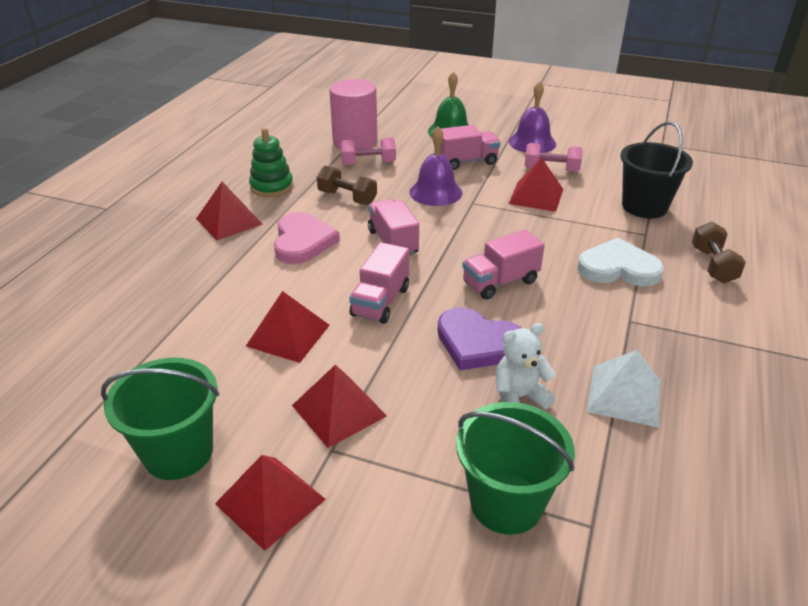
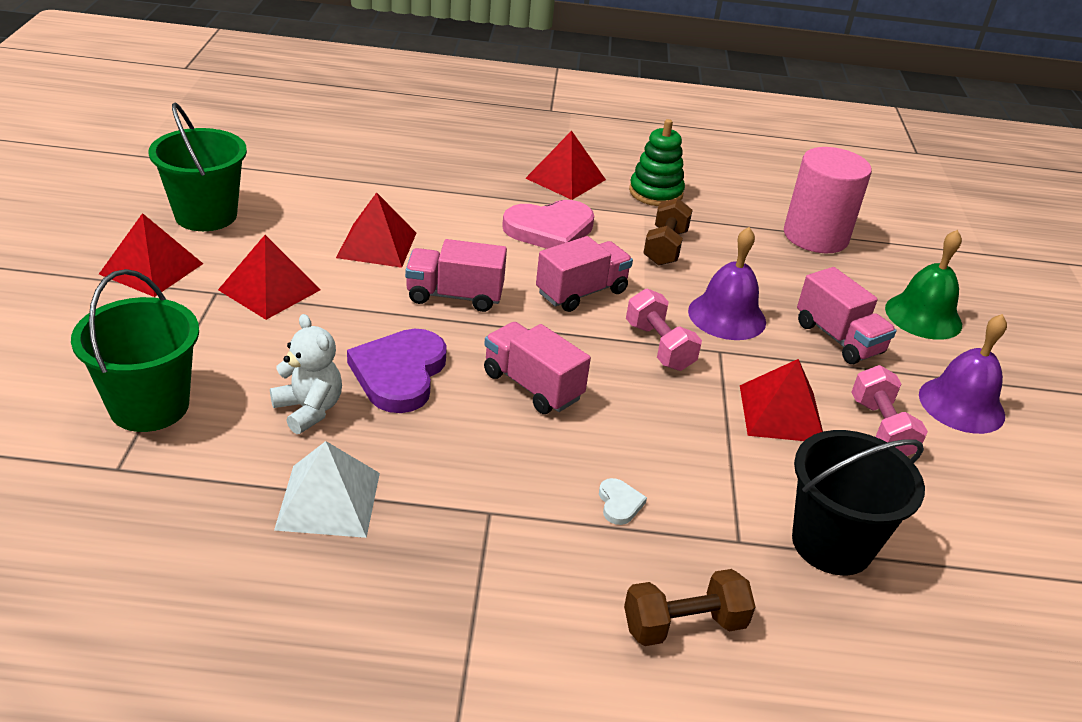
camera: 70 degrees right, 0 degrees up
(368, 163) = (765, 253): pink dumbbell -> pink dumbbell (659, 346)
(618, 268) = (619, 503): white heart -> white heart, size x0.44

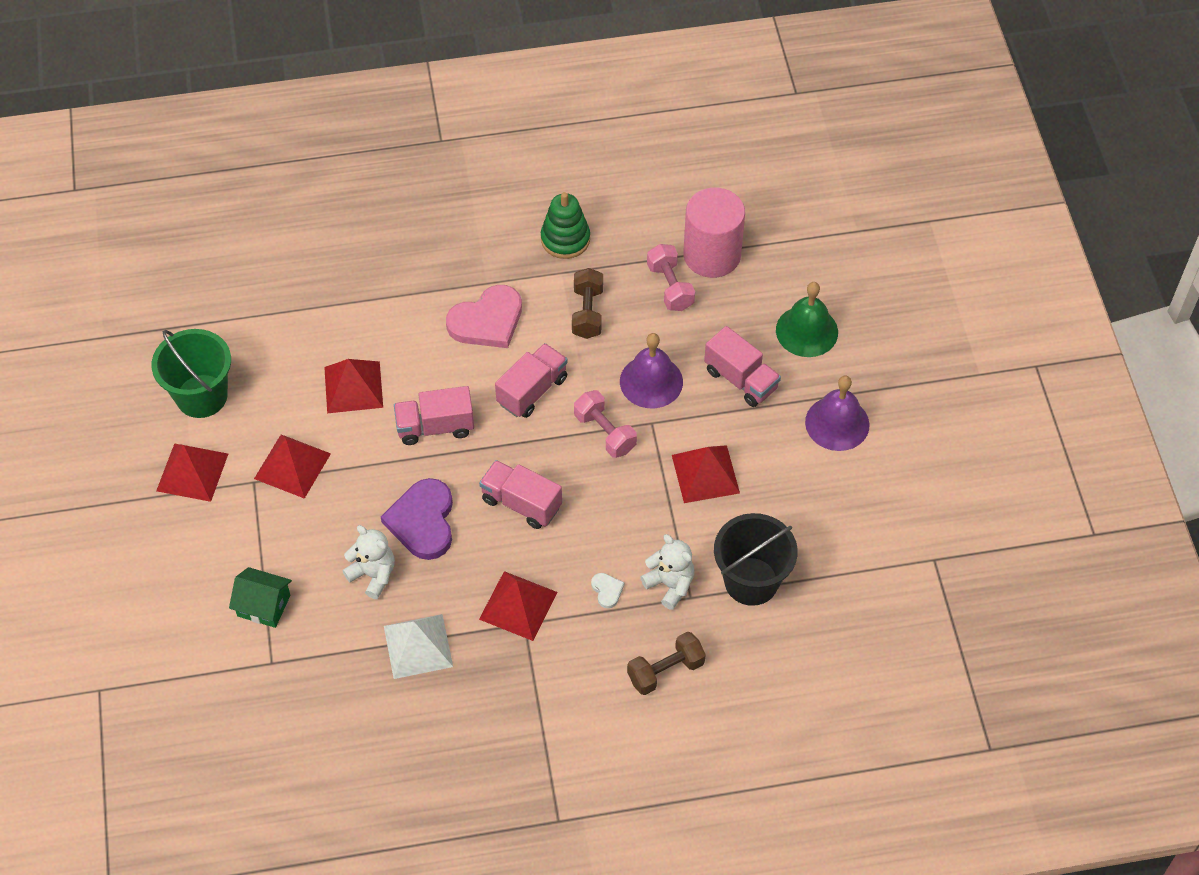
camera: 10 degrees left, 20 degrees up
(149, 406) = (264, 605): green bucket -> green house
(565, 179) = (482, 245): red pyramid -> red pyramid (518, 605)
(712, 519) = (670, 584): none -> white teddy bear
(881, 428) = (778, 466): pink dumbbell -> pink dumbbell (670, 287)

